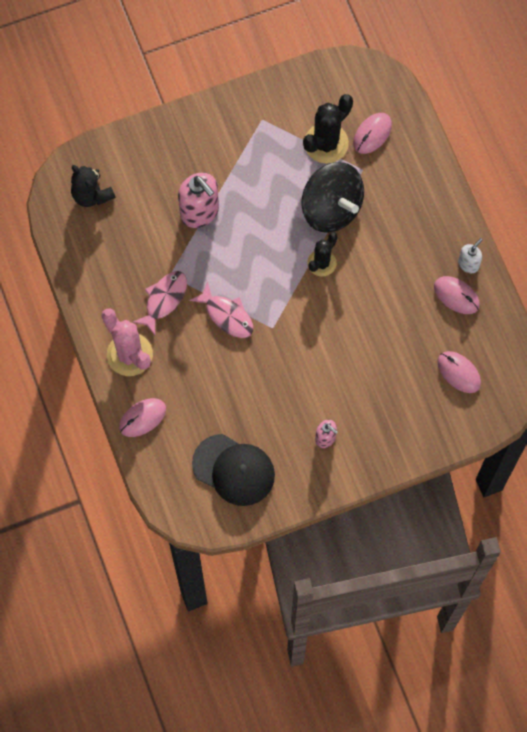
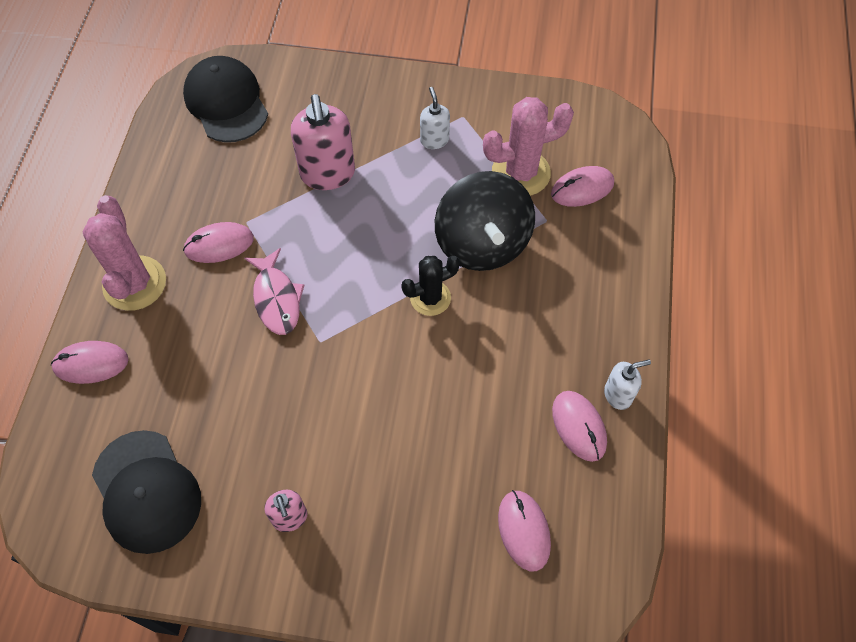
camera: 30 degrees right, 10 degrees down
(91, 194) = (226, 102): black teddy bear -> black cap
(164, 299) = (219, 244): pink fish -> pink mouse
(254, 148) = (434, 140): none -> white soap dispenser
(326, 143) = (521, 173): black cactus -> pink cactus

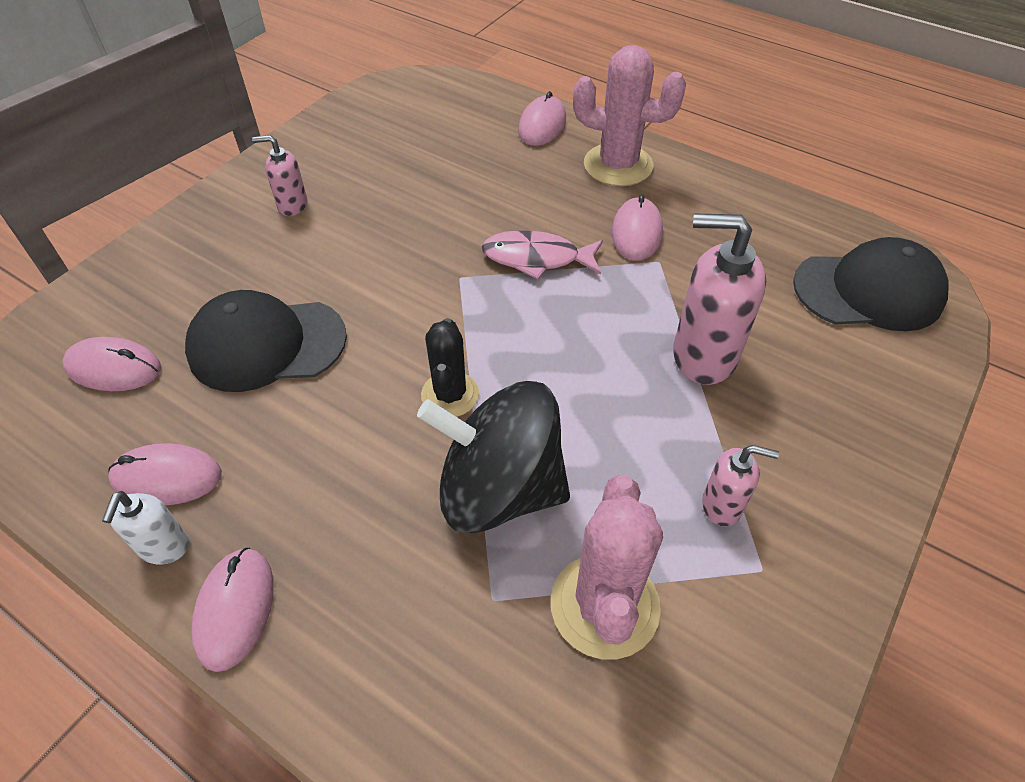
camera: 115 degrees right, 10 degrees down
(146, 491) = (392, 132): black cap -> black cap (266, 344)
(434, 140) = (722, 505): white soap dispenser -> pink soap dispenser
(582, 188) = (527, 695): pink mouse -> pink mouse (235, 609)

